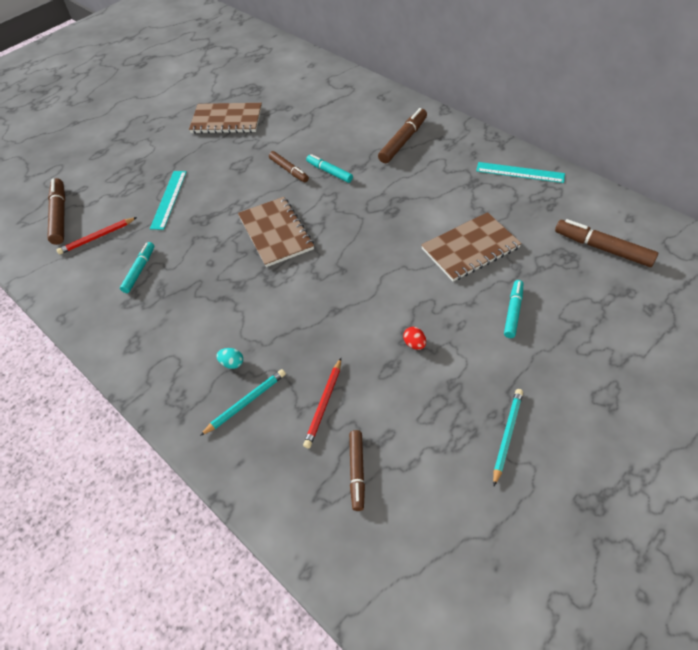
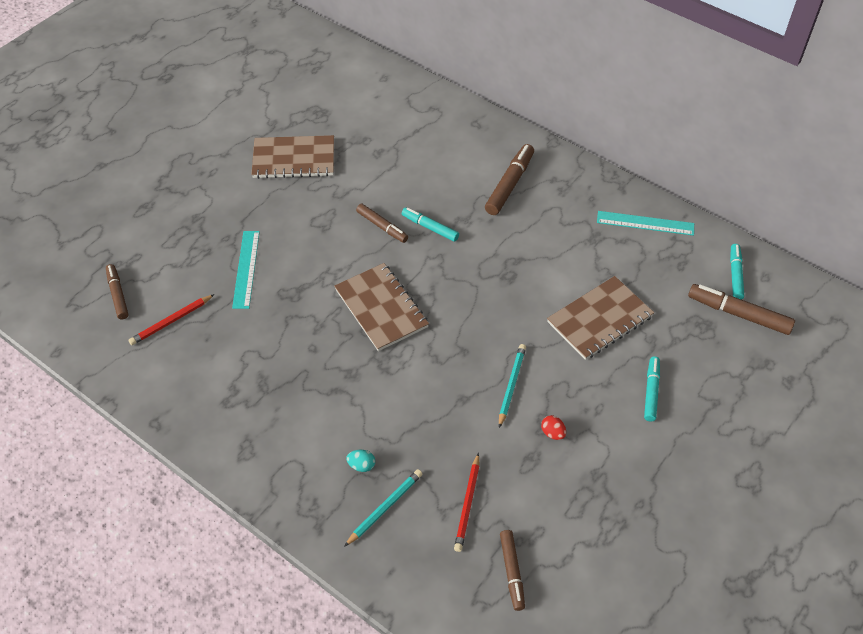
camera: 10 degrees left, 0 degrees up
(60, 216) = (118, 295): brown marker -> brown marker, size x0.65
(139, 270) = (232, 361): turquoise marker -> turquoise marker (735, 275)
(507, 435) = (656, 524): turquoise pencil -> turquoise pencil (511, 385)

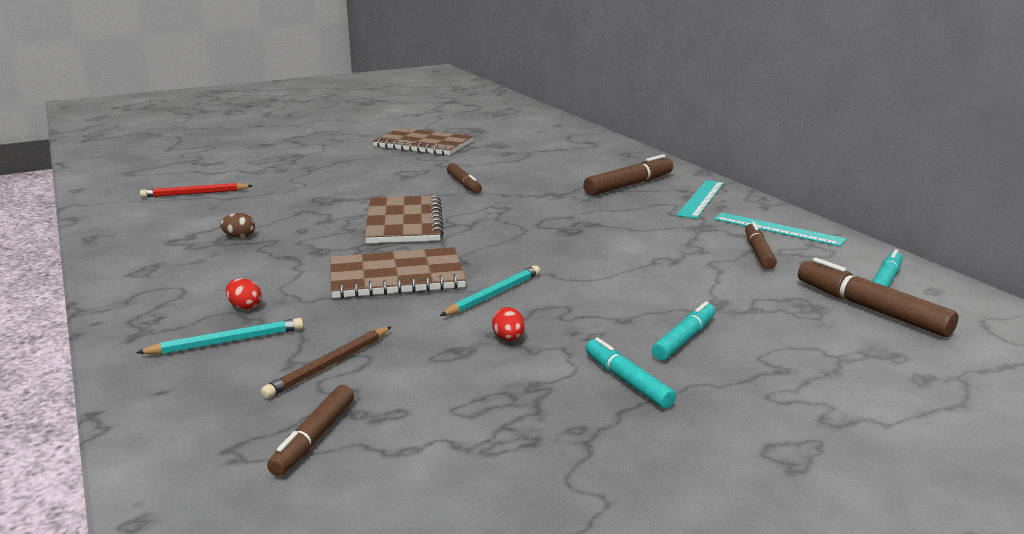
camera: 25 degrees right, 30 degrees down
(118, 295) = (173, 175): brown marker -> brown marker (758, 252)
(246, 269) = (302, 182): turquoise ruler -> turquoise ruler (701, 199)
(274, 376) = (239, 237): none -> brown egg
(361, 465) = (245, 307): turquoise egg -> red egg
(430, 227) = (513, 192): turquoise marker -> turquoise marker (627, 381)
(467, 504) = (329, 365): red pencil -> brown pencil
(599, 319) = (658, 275): brown notebook -> brown notebook (396, 276)

